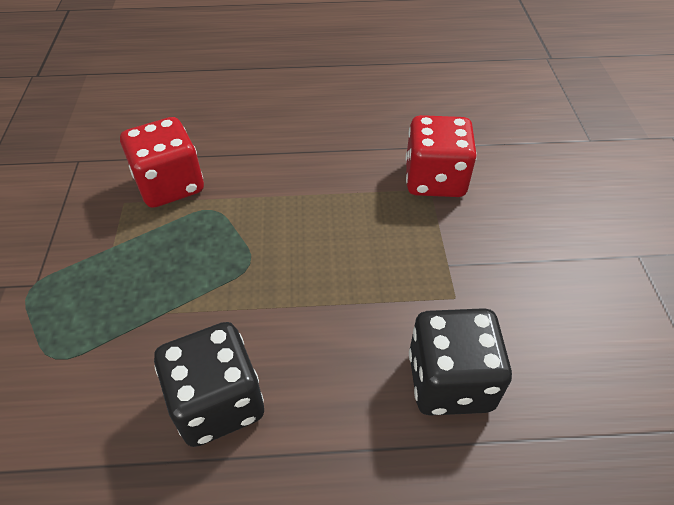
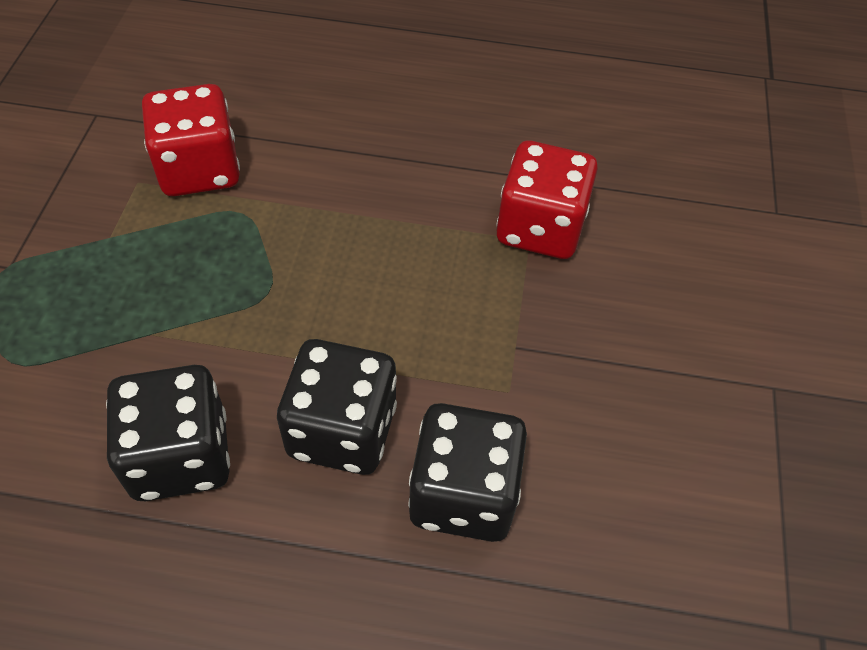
camera: 10 degrees right, 5 degrees up
(340, 353) = (342, 430): none -> black dice

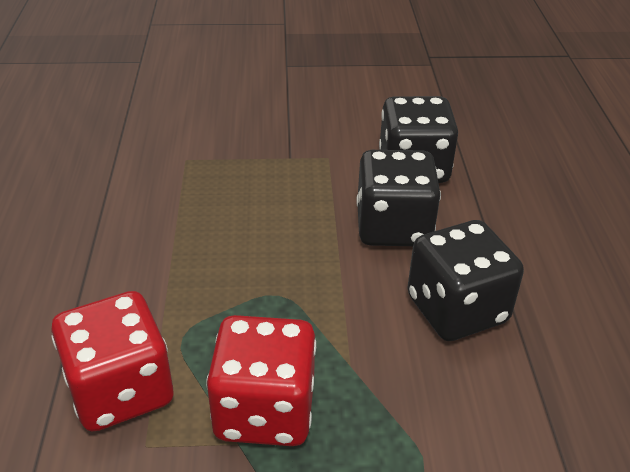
camera: 100 degrees left, 15 degrees down
(540, 228) = (172, 155): red dice -> red dice (265, 410)

